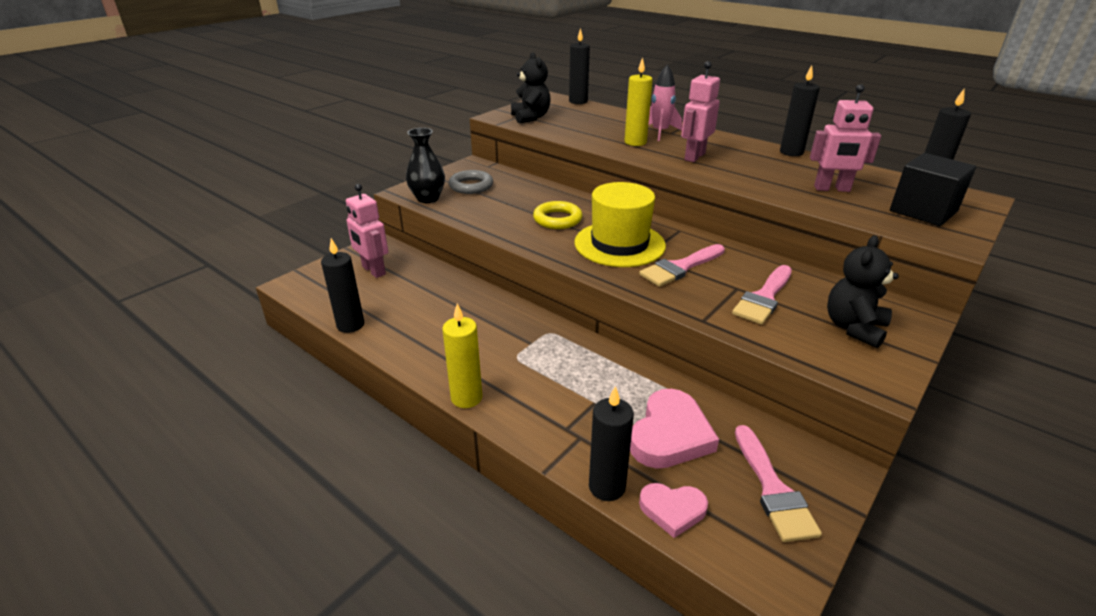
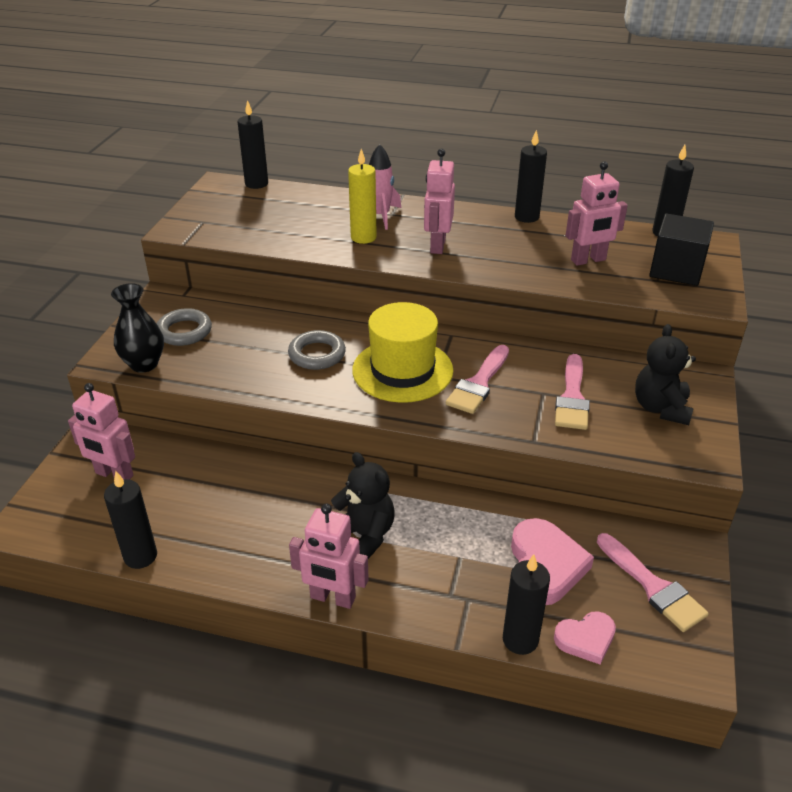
camera: 25 degrees left, 5 degrees up
(466, 398) = (332, 598): yellow candle -> pink robot
(530, 117) = (218, 223): black teddy bear -> black teddy bear (364, 535)
(557, 219) = (317, 354): yellow ring -> grey ring

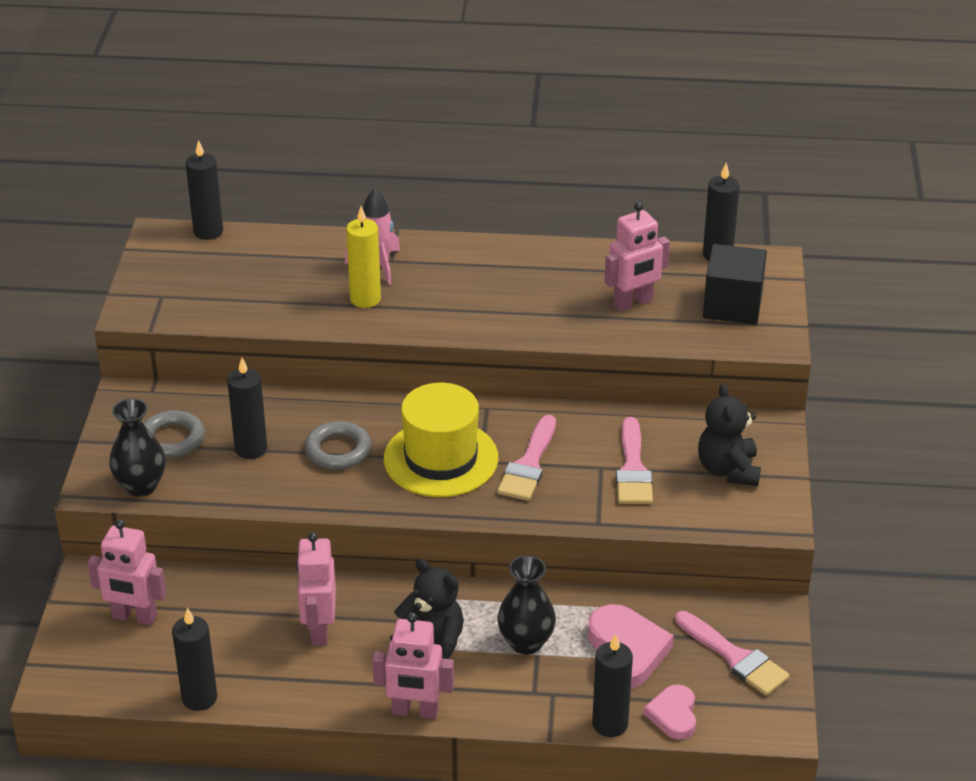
camera: 10 degrees left, 0 degrees up
(437, 245) = (455, 301): pink robot -> pink robot (319, 630)
(452, 544) = (526, 642): none -> black vase
(526, 217) = (554, 248): black candle -> black candle (251, 449)
(586, 639) = (673, 715): pink heart -> pink heart turned 120 degrees clockwise

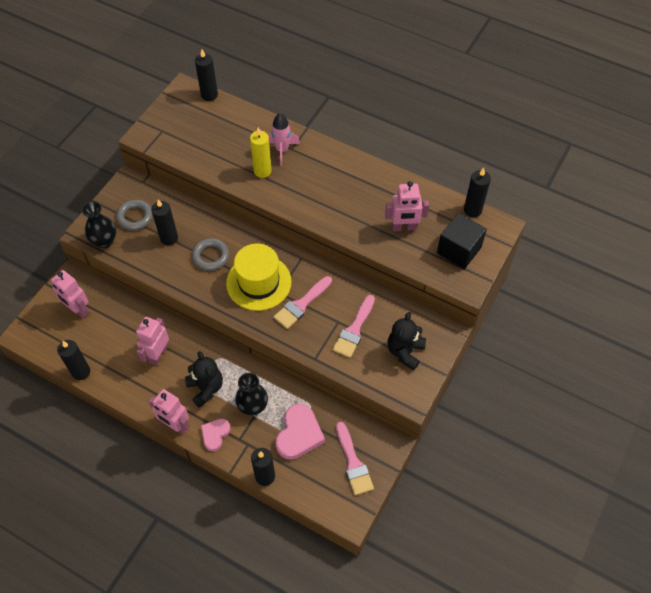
camera: 25 degrees right, 20 degrees up
(673, 715) = (300, 485): pink heart -> pink heart (215, 434)

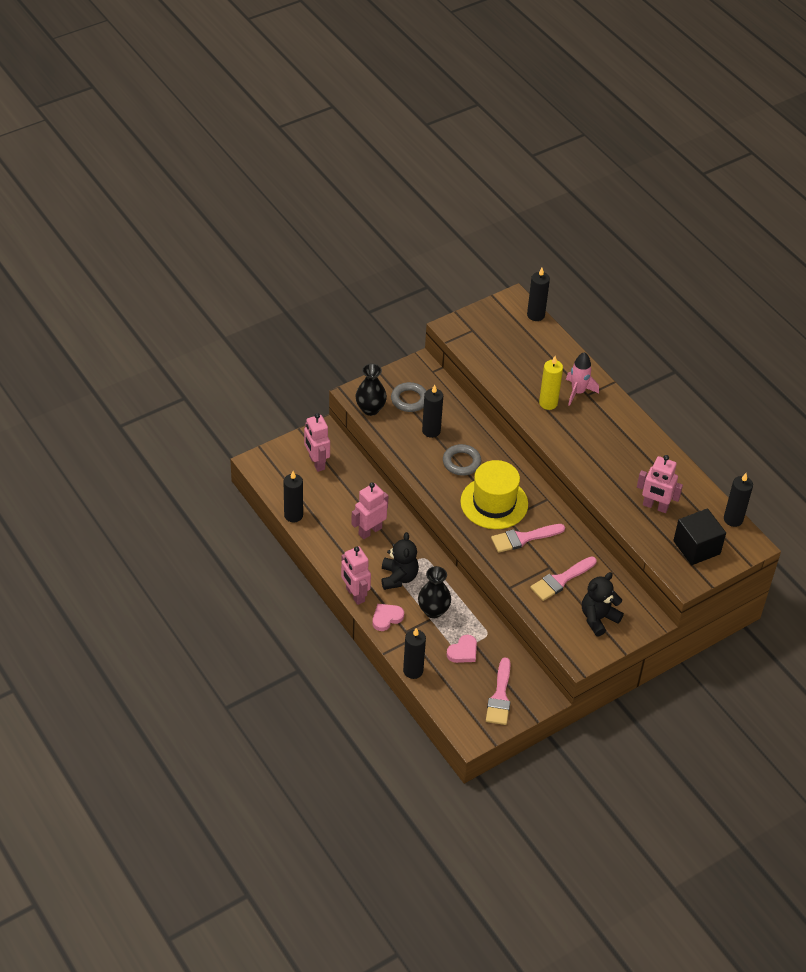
camera: 25 degrees right, 10 degrees down
(299, 434) = (463, 651): pink heart -> pink heart, size x0.60

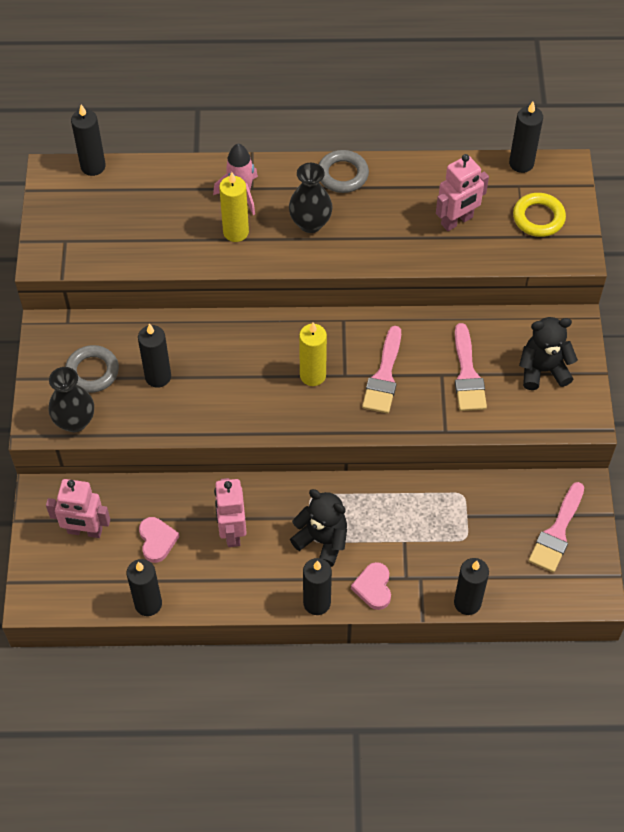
camera: 55 degrees left, 10 degrees up
(355, 595) = (317, 603): pink robot -> black candle
(433, 611) = (394, 531): black vase -> black vase (310, 223)
(461, 462) = (229, 373): grey ring -> grey ring (342, 175)
(463, 651) = (472, 534): pink heart -> pink heart (157, 540)
(494, 503) = (312, 375): yellow hat -> yellow candle
(500, 696) = (557, 532): pink brush -> pink brush turned 75 degrees clockwise
(598, 618) = (543, 370): black teddy bear -> black teddy bear turned 90 degrees clockwise
(696, 547) = (538, 218): black cube -> yellow ring

